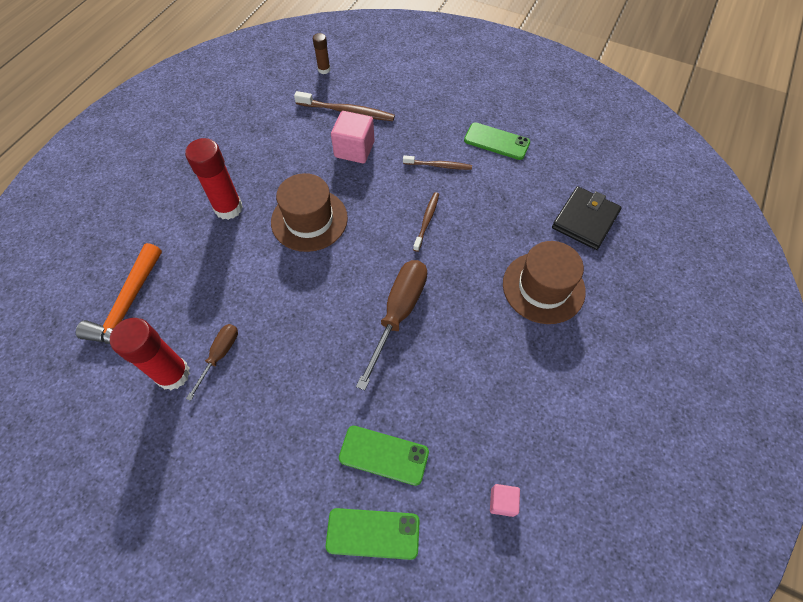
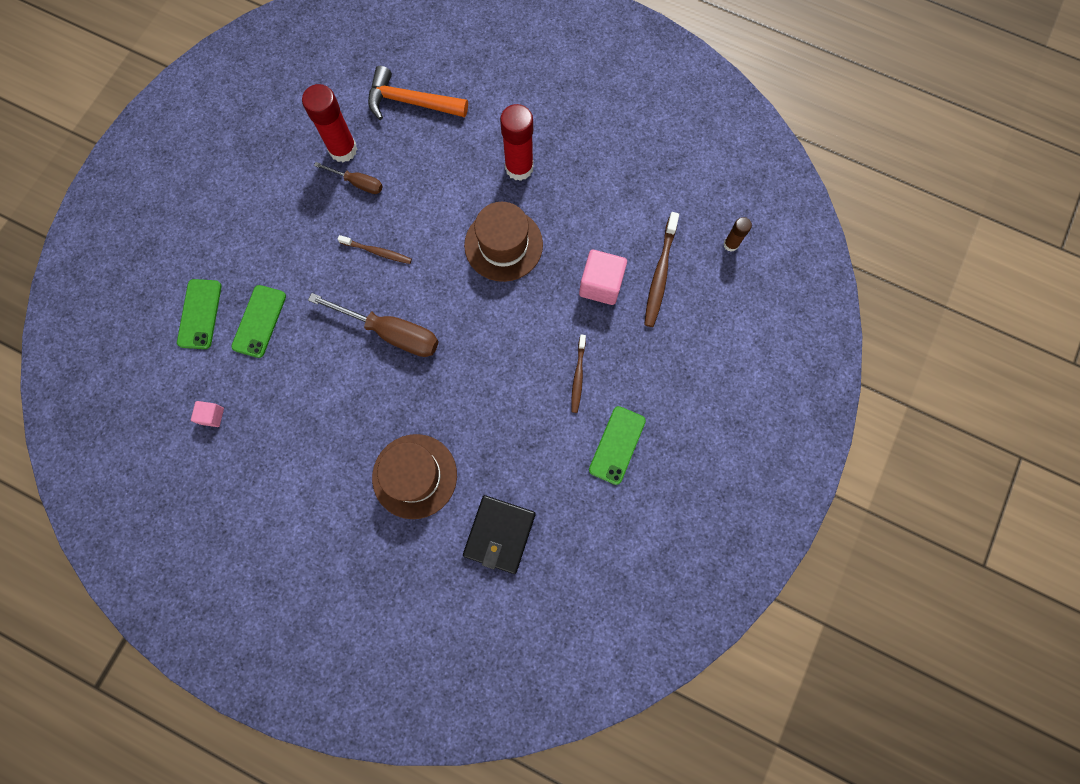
camera: 90 degrees right, 15 degrees up
(427, 220) = (501, 361): brown toothbrush -> brown toothbrush (377, 252)
(585, 220) = (499, 534): black wallet -> black wallet turned 75 degrees clockwise

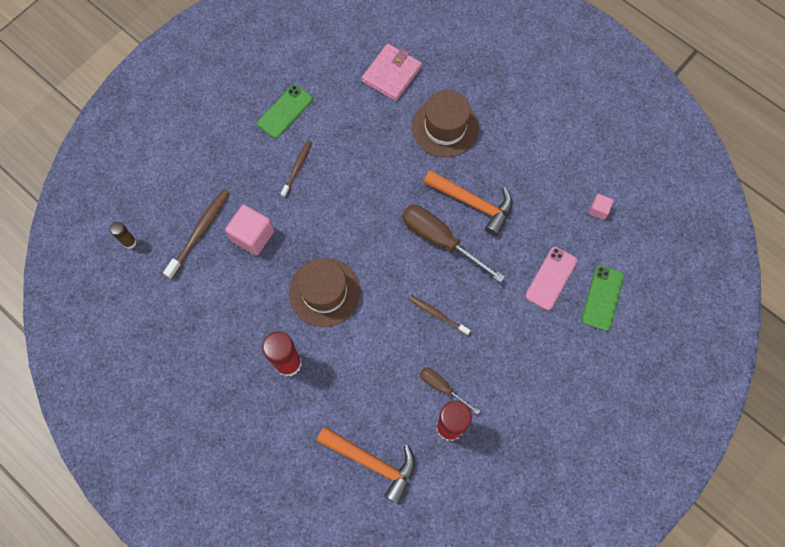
camera: 165 degrees left, 5 degrees down
(259, 321) = (551, 278): green phone -> pink phone
(362, 386) = (473, 203): none -> orange hammer
(499, 534) = (391, 74): black wallet -> pink wallet

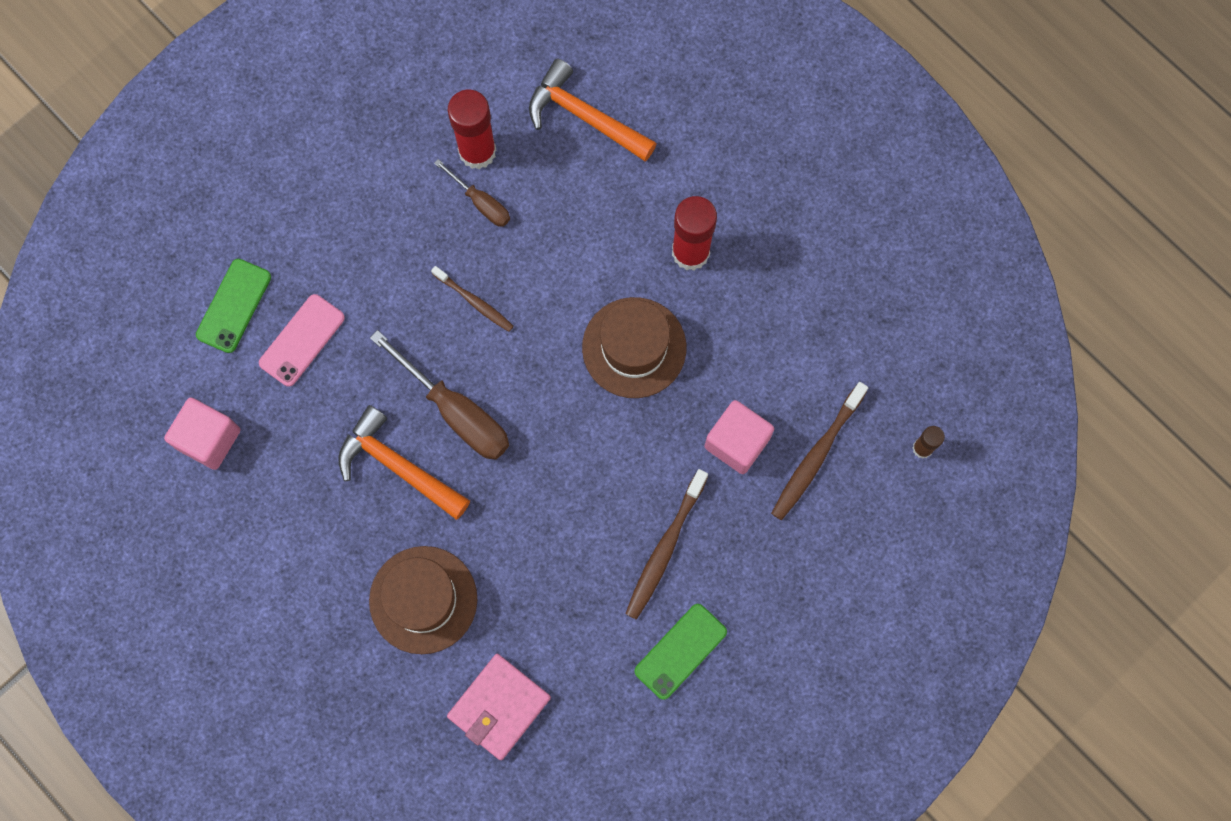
camera: 175 degrees left, 5 degrees up
(297, 167) = (664, 549): brown toothbrush -> brown toothbrush, size x1.57
(598, 210) = (209, 439): pink cube -> pink cube, size x1.89

